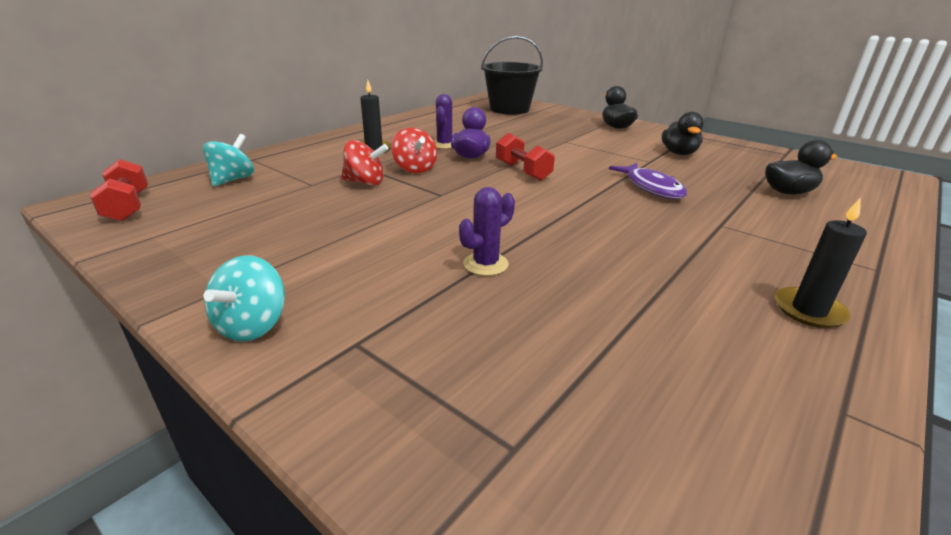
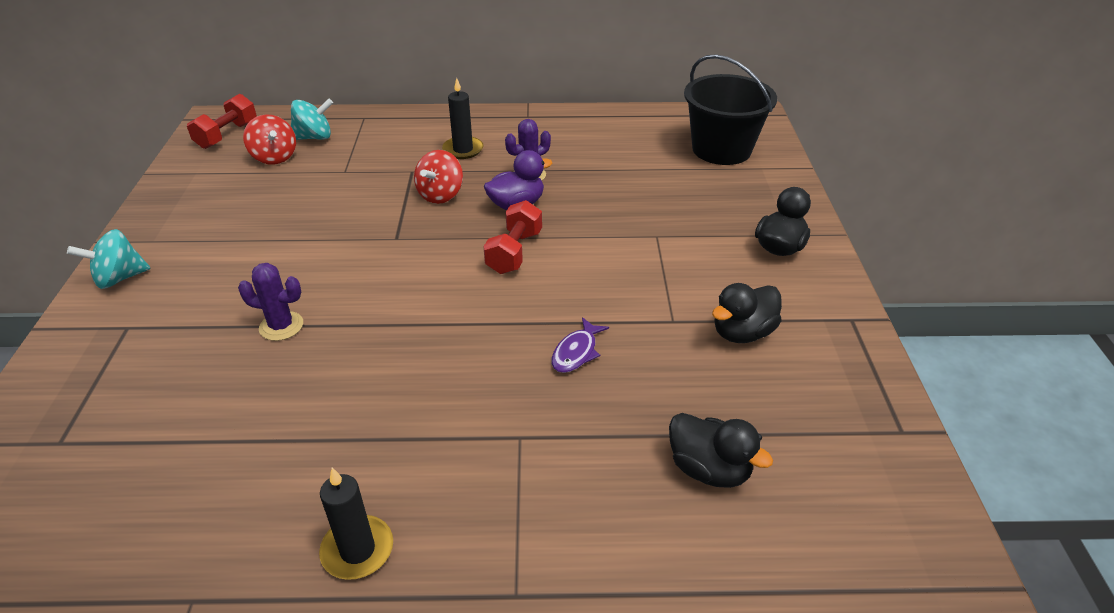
camera: 50 degrees right, 10 degrees up
(365, 182) = (378, 190): red spinning top -> red spinning top (274, 157)
(651, 188) = (576, 352): purple fish -> purple fish, size x0.65

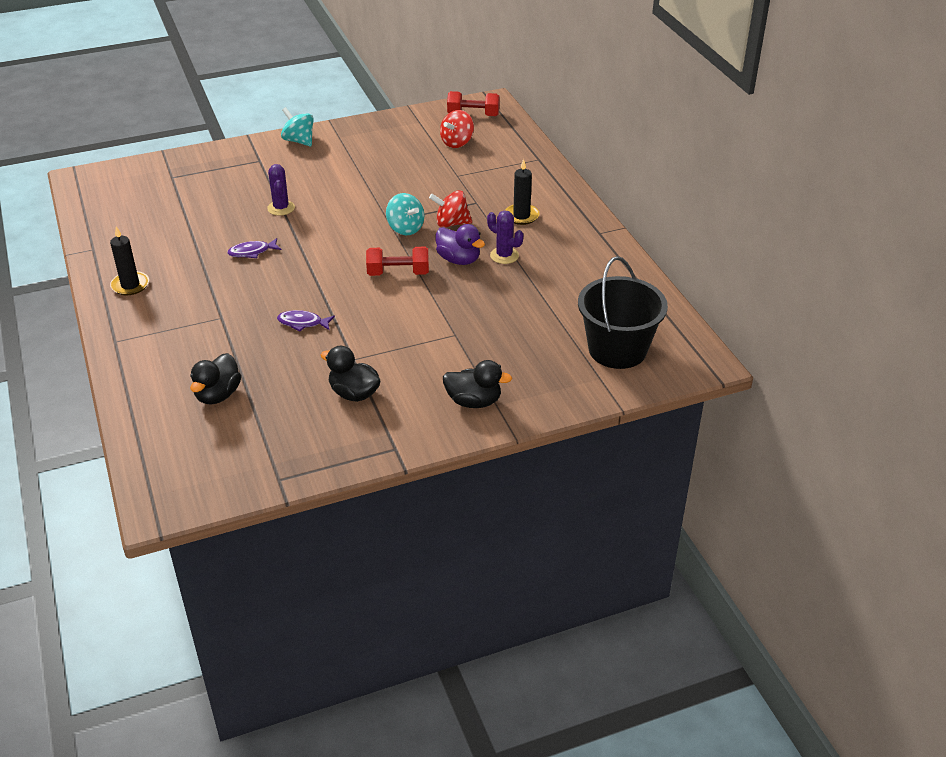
camera: 70 degrees right, 0 degrees up
(314, 137) = (494, 148): turquoise spinning top -> turquoise spinning top (405, 228)
(372, 375) = (252, 252): none -> purple fish

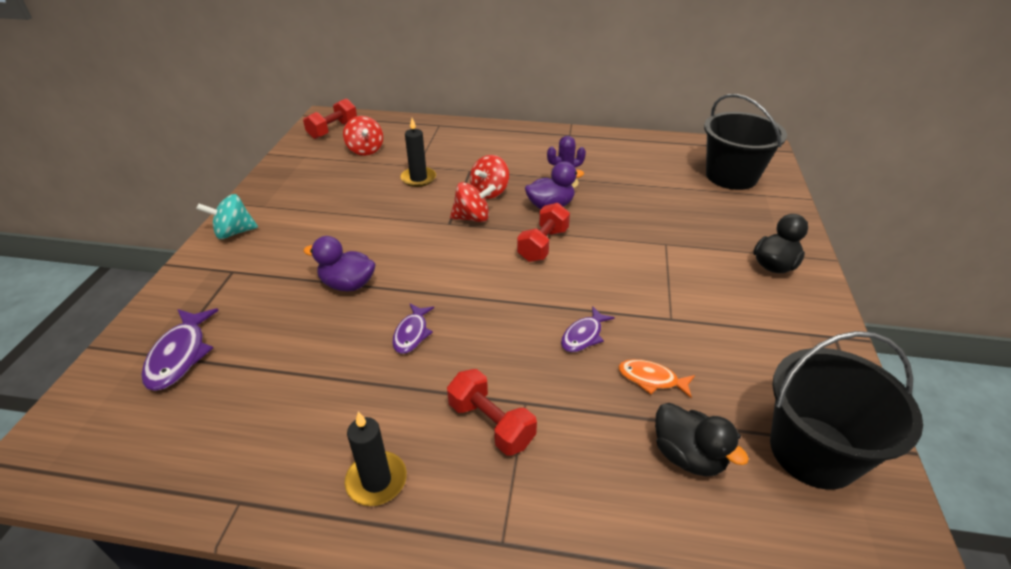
camera: 60 degrees left, 0 degrees up
(175, 181) = (180, 355): none -> purple fish
(195, 310) = (491, 424): none -> red dumbbell
(256, 450) = (813, 451): none -> black bucket
(278, 364) = (651, 379): none -> orange fish
(281, 208) = (348, 284): purple cactus -> purple duck
(354, 393) = (732, 337): black duck -> none
(405, 228) = (472, 218): turquoise spinning top -> red spinning top
(521, 216) = (513, 157): black candle -> black candle (418, 178)

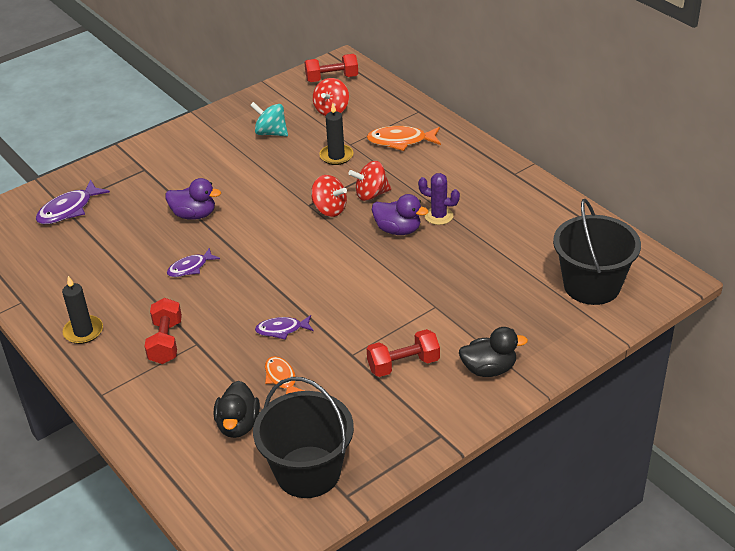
camera: 45 degrees right, 0 degrees up
(234, 232) = (173, 140): turquoise spinning top -> turquoise spinning top (271, 133)
(348, 284) = (194, 215): purple duck -> purple duck turned 135 degrees clockwise
(455, 148) = (400, 141): none -> orange fish
(543, 245) = (347, 257): red dumbbell -> red dumbbell (403, 364)

